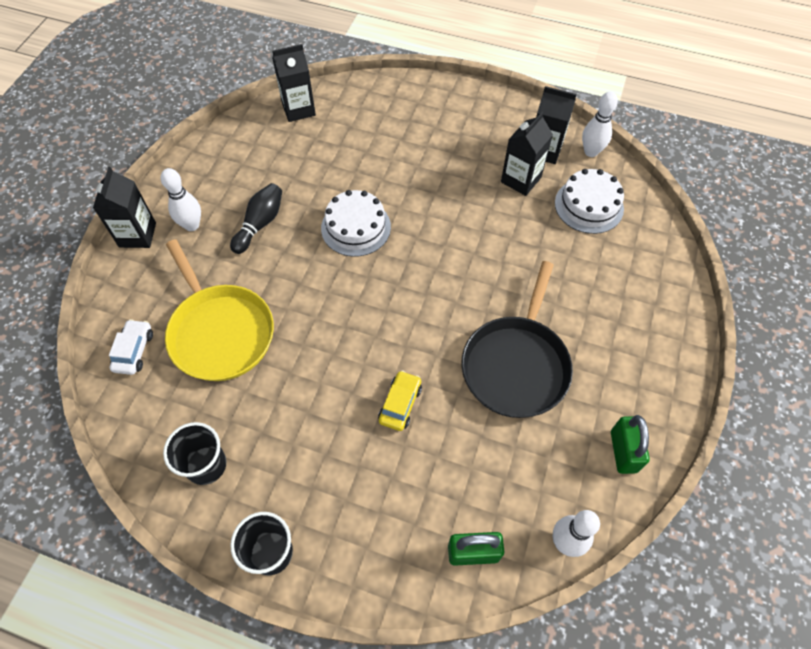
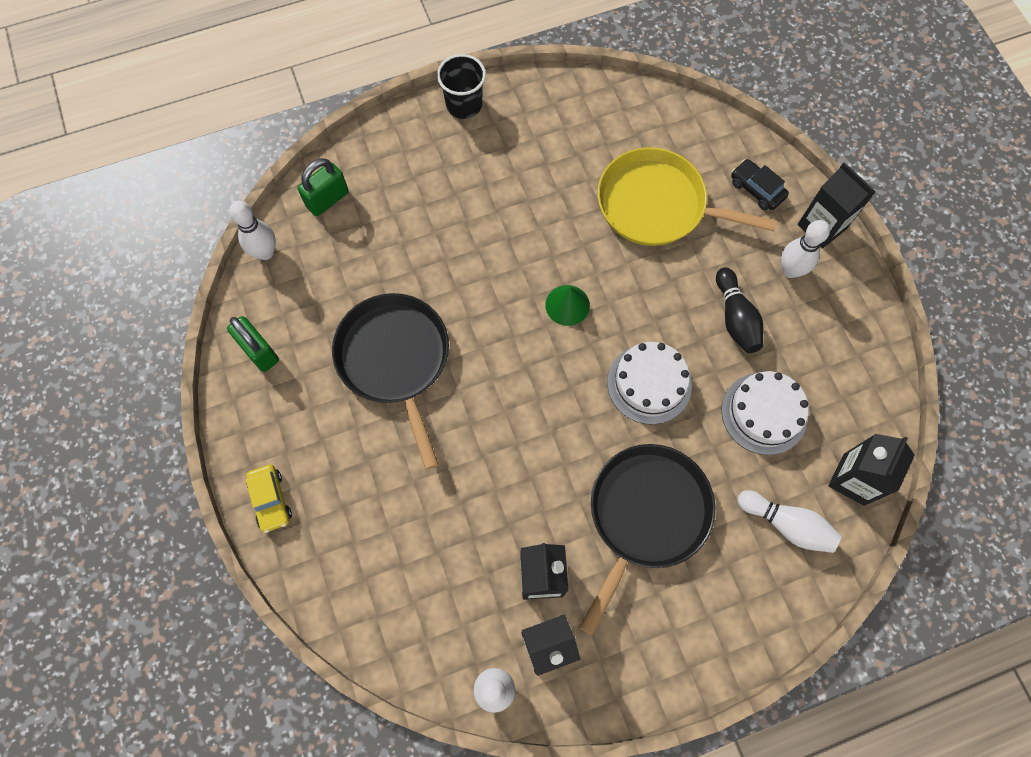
camera: 140 degrees right, 10 degrees up
(134, 351) = (702, 144): white car -> none
(143, 289) = (756, 189): none -> black car
(206, 465) = (561, 118): black cup -> none
(358, 115) = (786, 524): none -> white bowling pin
(358, 311) = (567, 305): none -> green cone
(400, 404) = (463, 257): yellow car -> yellow car (270, 500)
(430, 168) = (646, 514): none -> black pan
(589, 205) = (446, 600): white cake -> white cake (764, 413)

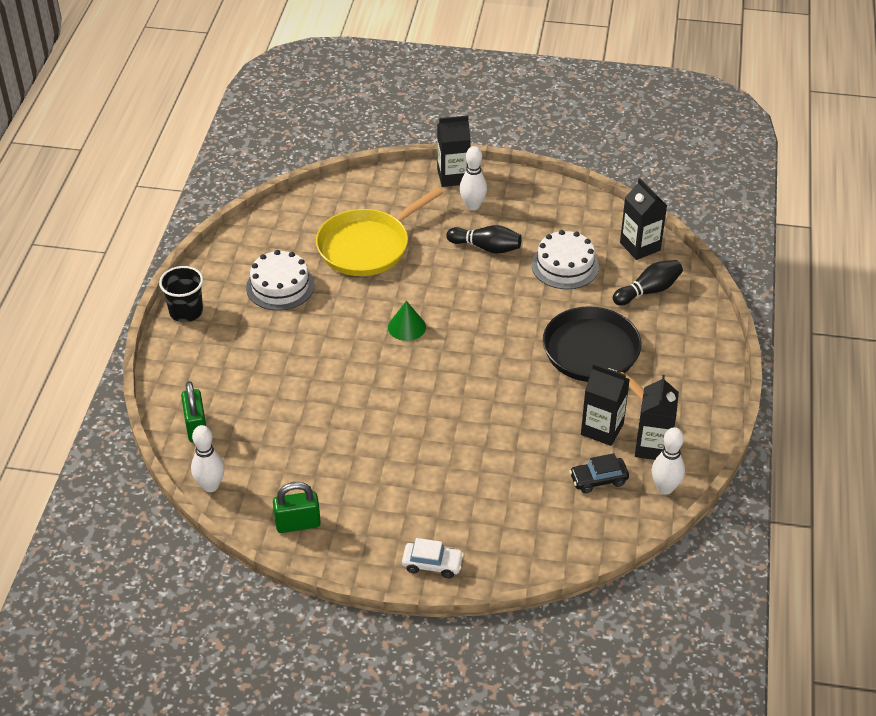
camera: 60 degrees left, 25 degrees down
(270, 500) = (432, 564): yellow car -> white car
(395, 359) = (372, 442): black pan -> none
(649, 383) = (501, 311): white cake -> white cake (280, 286)
(756, 189) = (398, 193): black car -> black car (598, 479)
(786, 524) = (648, 291): white bowling pin -> black bowling pin

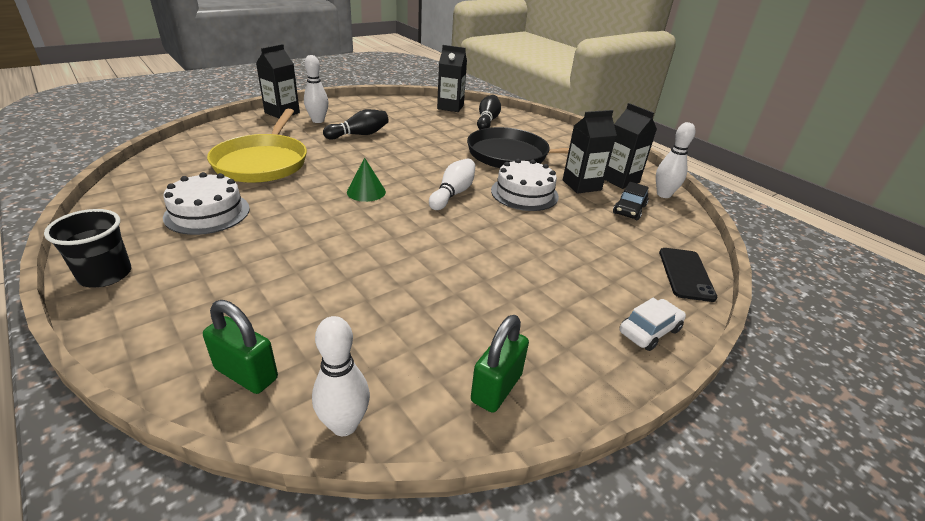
camera: 50 degrees left, 10 degrees down
(471, 370) = (453, 194): none -> white bowling pin
(533, 555) = (686, 274): none -> black phone
(565, 266) = (423, 126): white cake -> white cake (524, 193)

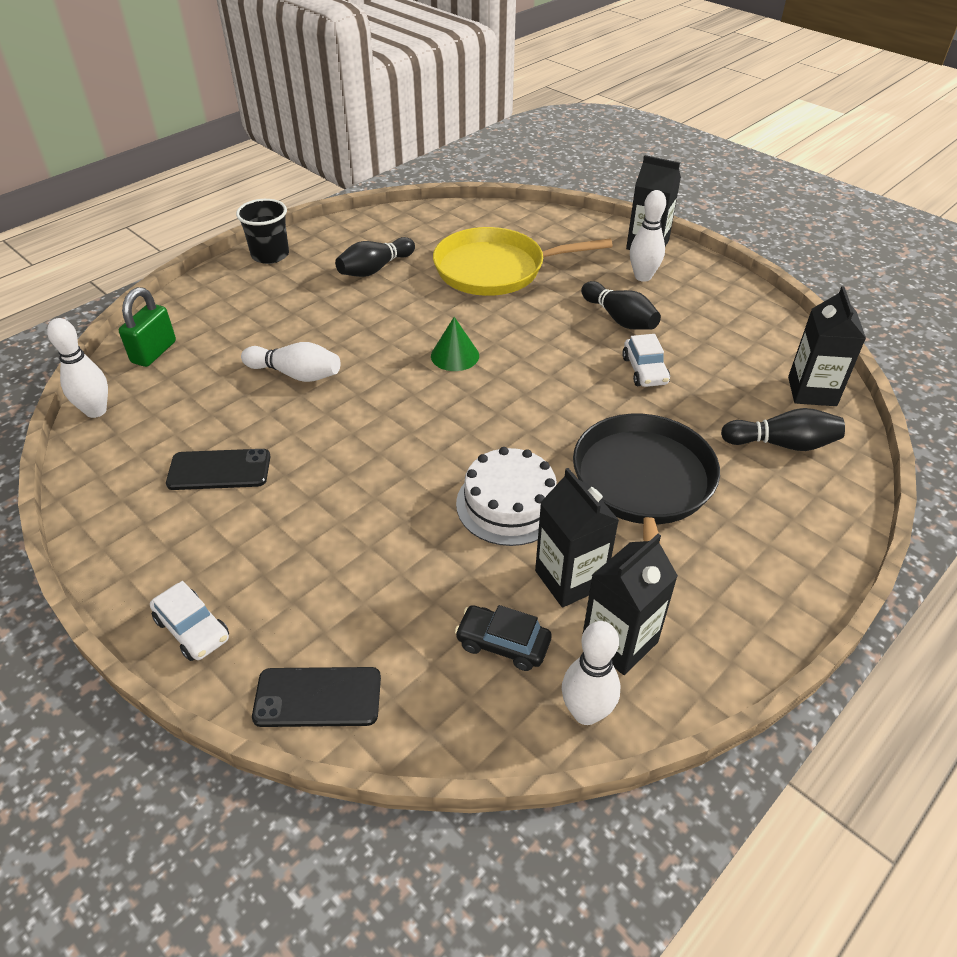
camera: 85 degrees right, 10 degrees up
(207, 213) = (375, 269): white cake -> black bowling pin
(415, 138) = (644, 370): none -> white car
(453, 194) = (478, 429): white bowling pin -> white bowling pin (296, 374)
(472, 317) = (219, 470): none -> black phone
(496, 388) = (120, 494): green padlock -> none

